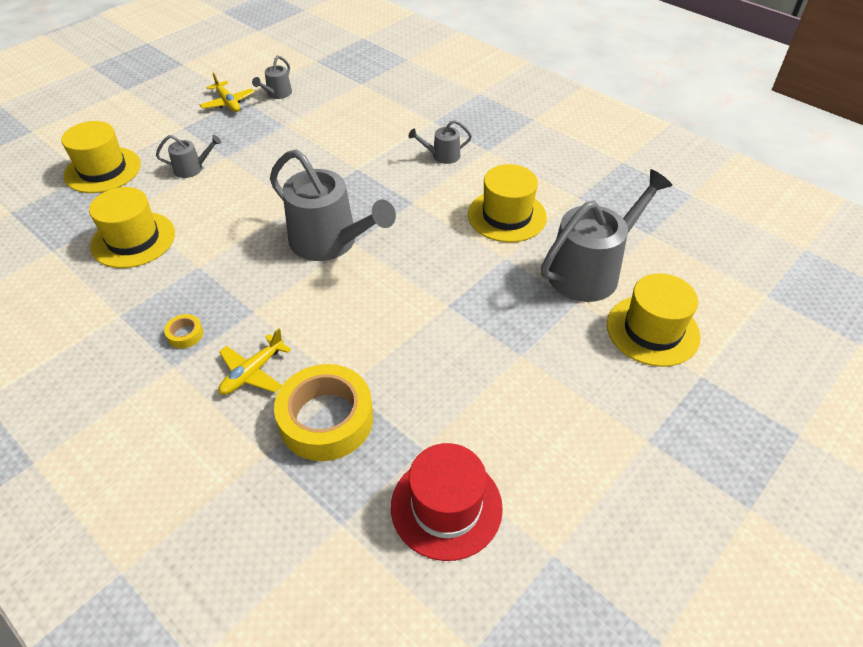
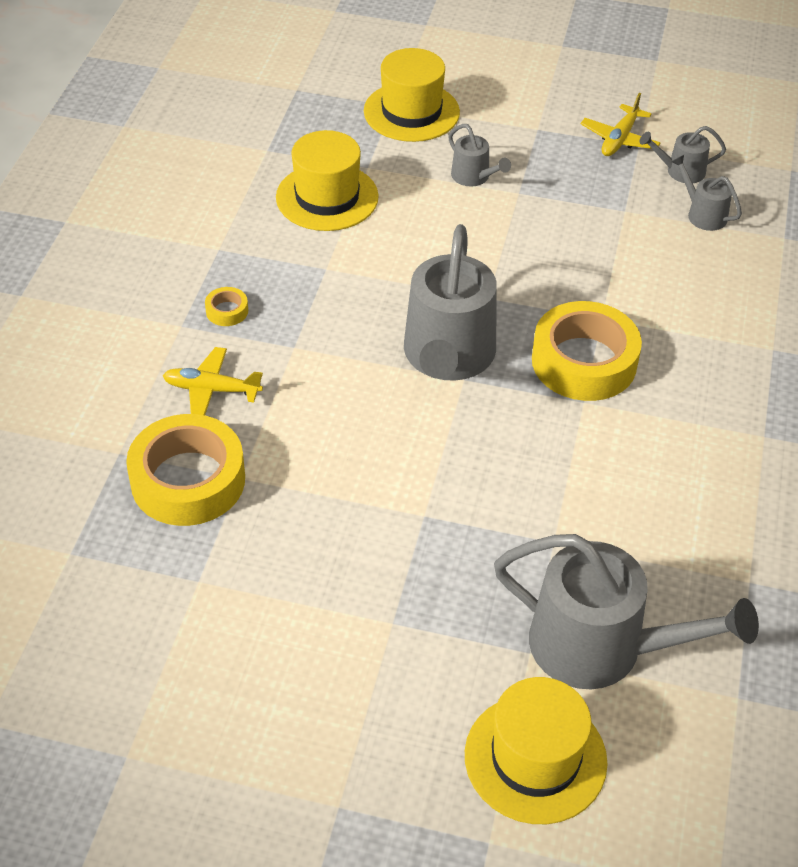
camera: 60 degrees right, 0 degrees up
(383, 189) = (584, 361): none -> yellow tape
(442, 156) = (705, 391): grey watering can -> grey watering can (703, 214)
(446, 506) = (136, 633): red hat -> none
(507, 216) = (638, 511): yellow hat -> none

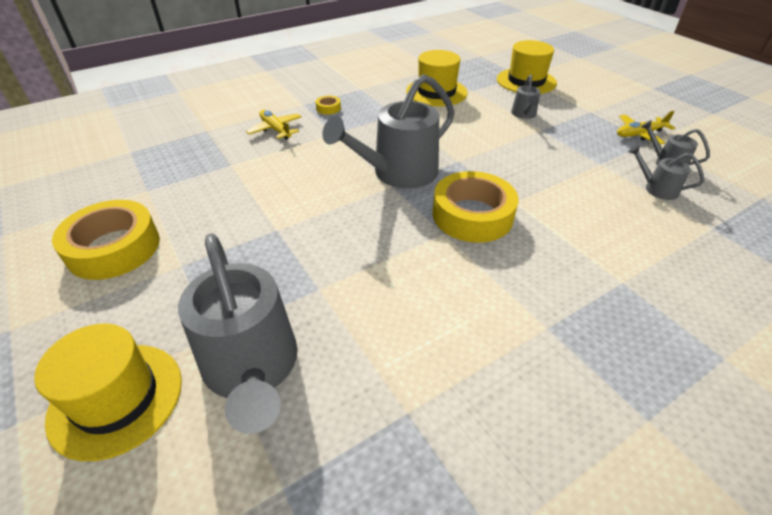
camera: 45 degrees right, 5 degrees down
(188, 480) = (211, 153): yellow tape -> yellow tape (114, 248)
(703, 214) = (657, 189): grey watering can -> grey watering can turned 60 degrees counterclockwise

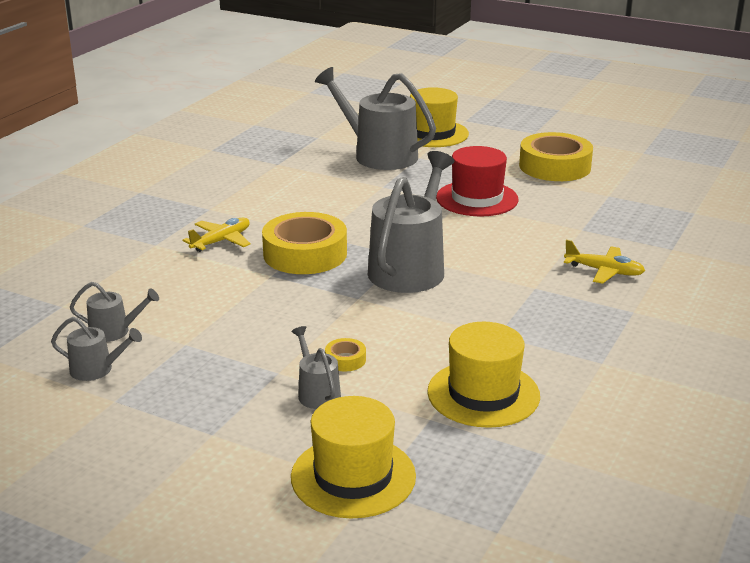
camera: 150 degrees right, 15 degrees down
(254, 229) = (477, 199): none -> red hat
(328, 108) = (592, 316): yellow tape -> yellow tape (345, 360)
(639, 134) = (130, 409): yellow plane -> yellow plane (221, 241)

